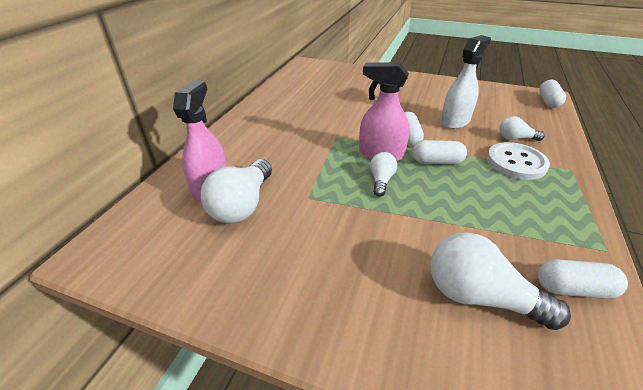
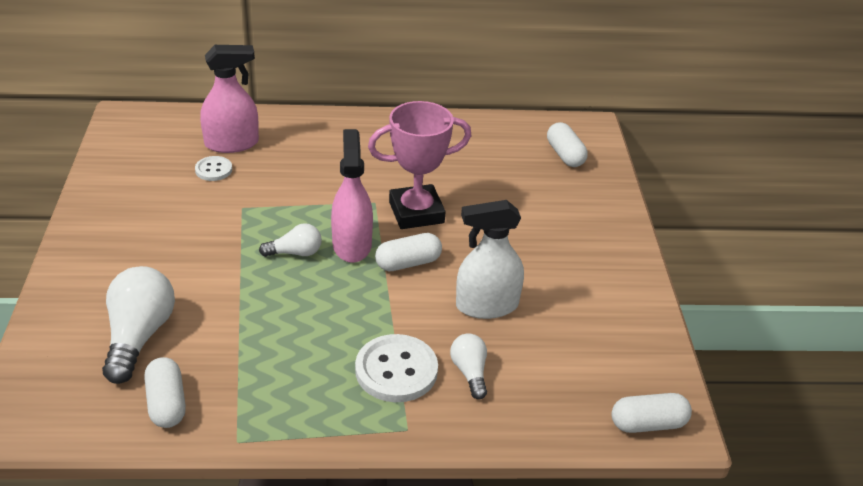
camera: 65 degrees right, 0 degrees up
(242, 205) = (213, 170): white light bulb -> white button
(356, 125) = (416, 212): none -> pink trophy
(436, 161) = (359, 294): white capsule -> white capsule (565, 155)
(455, 121) = (486, 305): white spray bottle -> white spray bottle turned 150 degrees clockwise

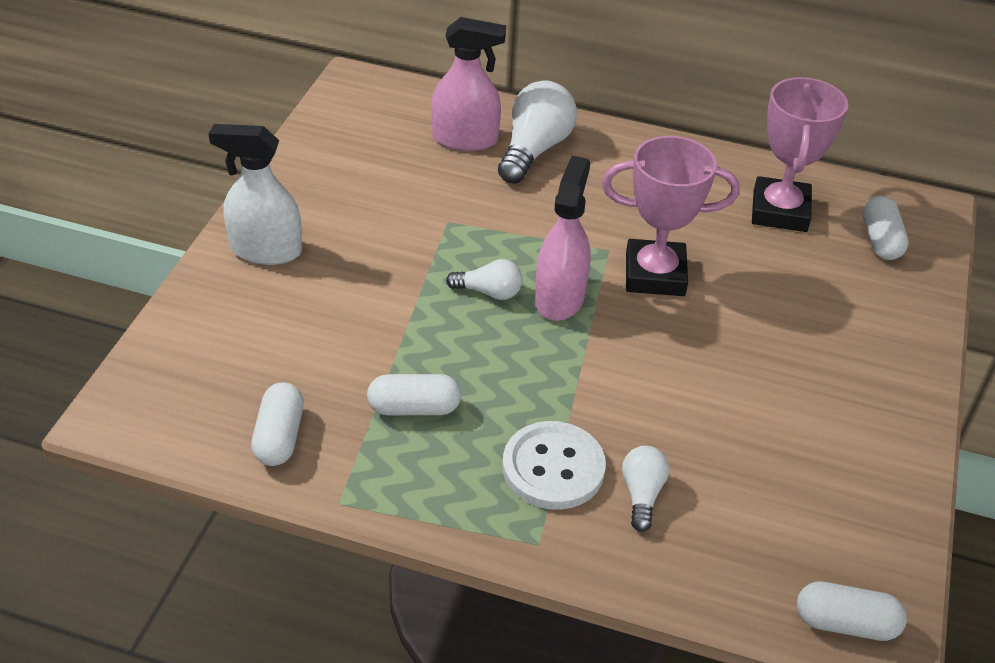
camera: 20 degrees right, 5 degrees up
(139, 336) = (277, 350): white light bulb -> white light bulb (534, 150)
(213, 170) = (432, 168): white button -> none
(408, 263) = (619, 337): white capsule -> white capsule (414, 408)
(486, 305) = (696, 415): white spray bottle -> white spray bottle (265, 250)
(488, 149) = (779, 211): none -> pink trophy

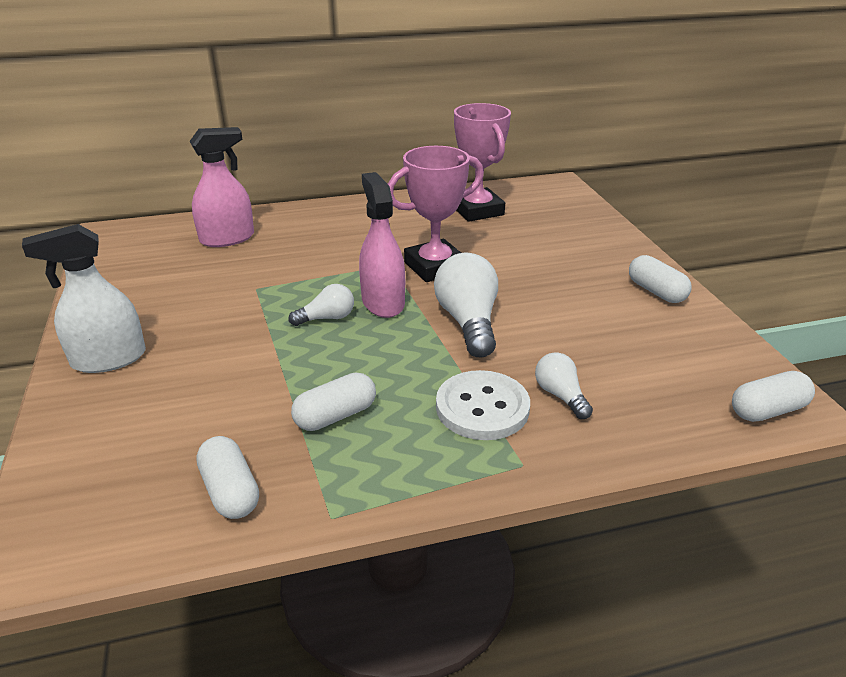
camera: 30 degrees left, 10 degrees down
(534, 150) = (285, 229): white light bulb -> white light bulb (468, 322)
(880, 240) = (549, 205): white capsule -> white capsule (656, 291)

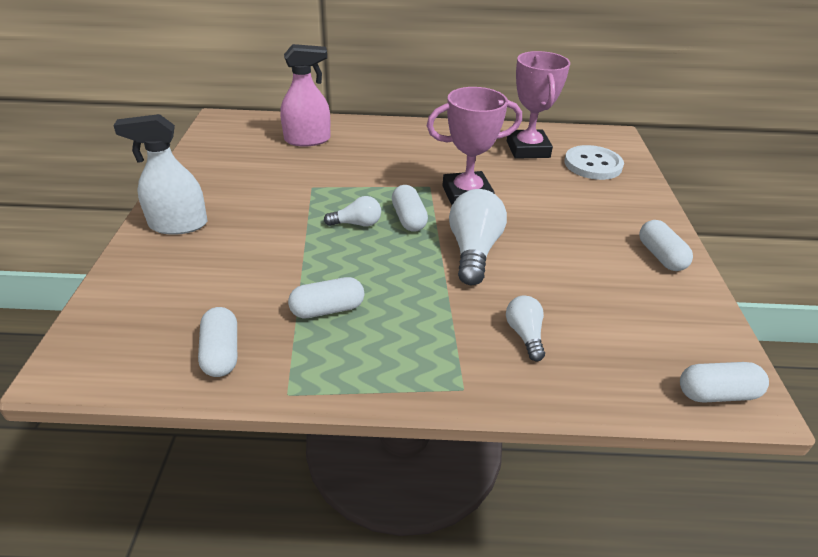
camera: 15 degrees right, 5 degrees up
(383, 302) = (408, 219): pink spray bottle -> white capsule
(482, 407) = (451, 330): white button -> white button (593, 164)

